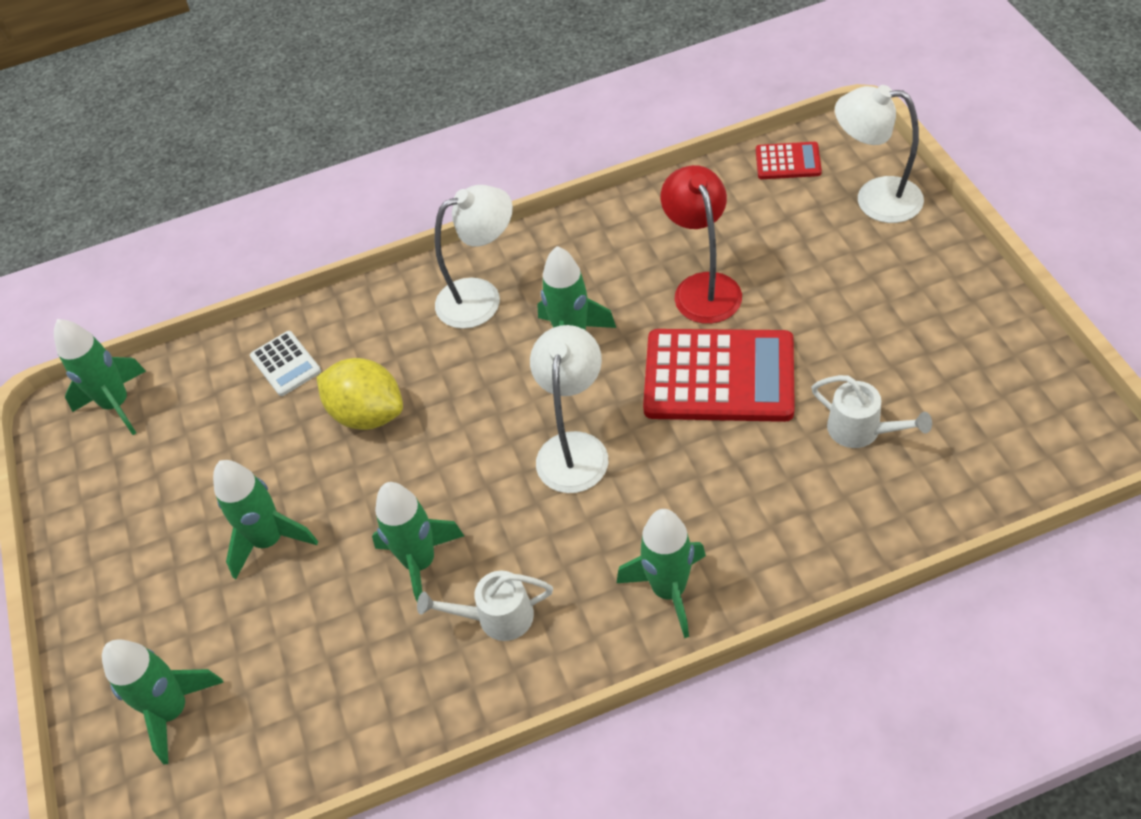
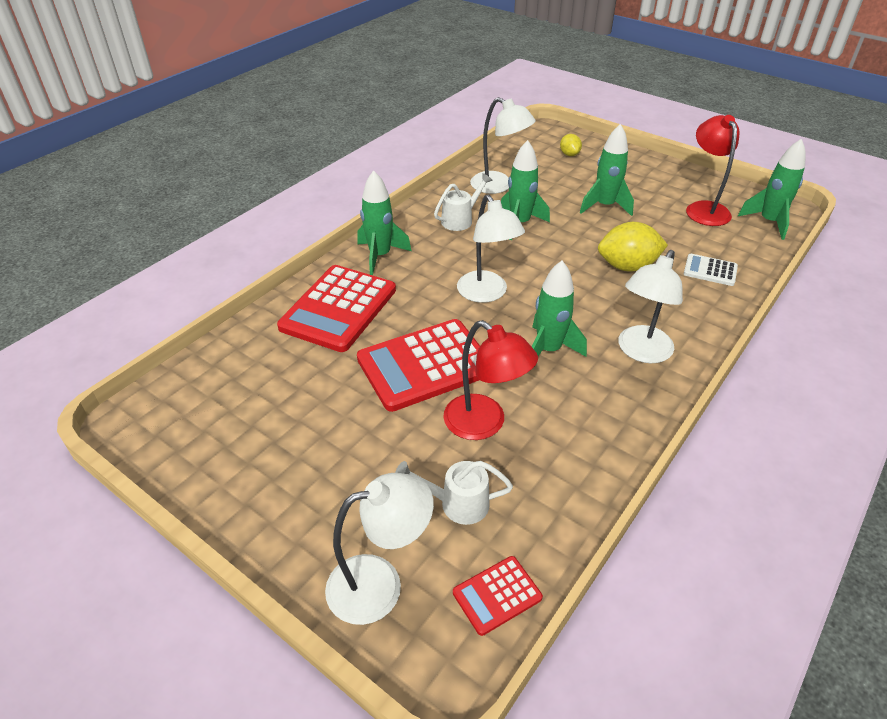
camera: 140 degrees right, 10 degrees down
(154, 467) = (704, 208): none -> red lamp
(173, 710) = (569, 154): green rocket -> yellow lemon
(369, 677) = (499, 186): none -> white lamp
(779, 509) = (338, 308): none -> red calculator
(861, 430) = (304, 368): white watering can -> white watering can (457, 503)

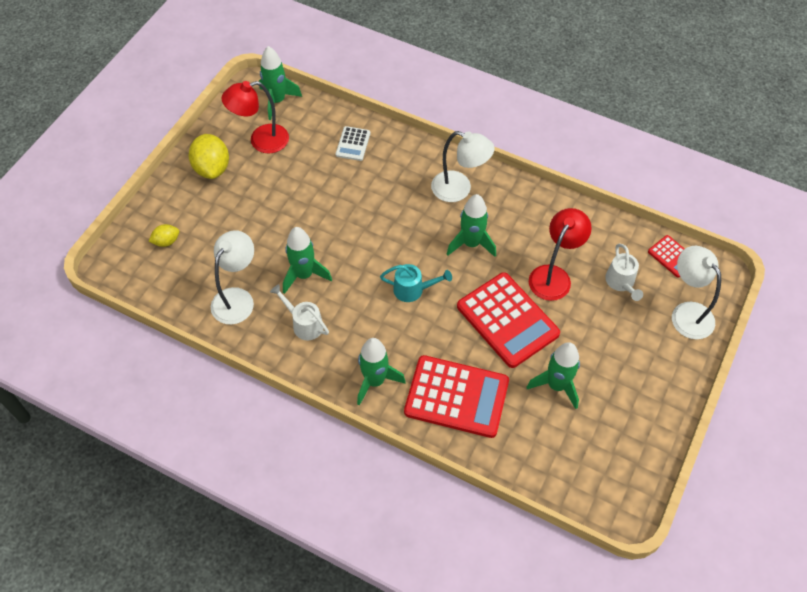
camera: 100 degrees left, 15 degrees up
(486, 294) = (413, 290): white lamp -> turquoise watering can
(604, 206) = (265, 211): green rocket -> green rocket (556, 385)
(627, 266) = (357, 196): yellow lemon -> yellow lemon (212, 168)

